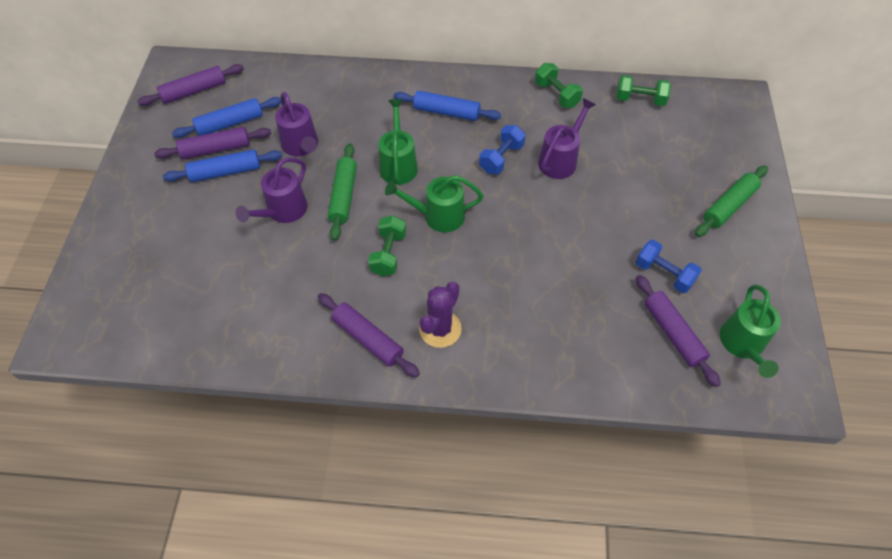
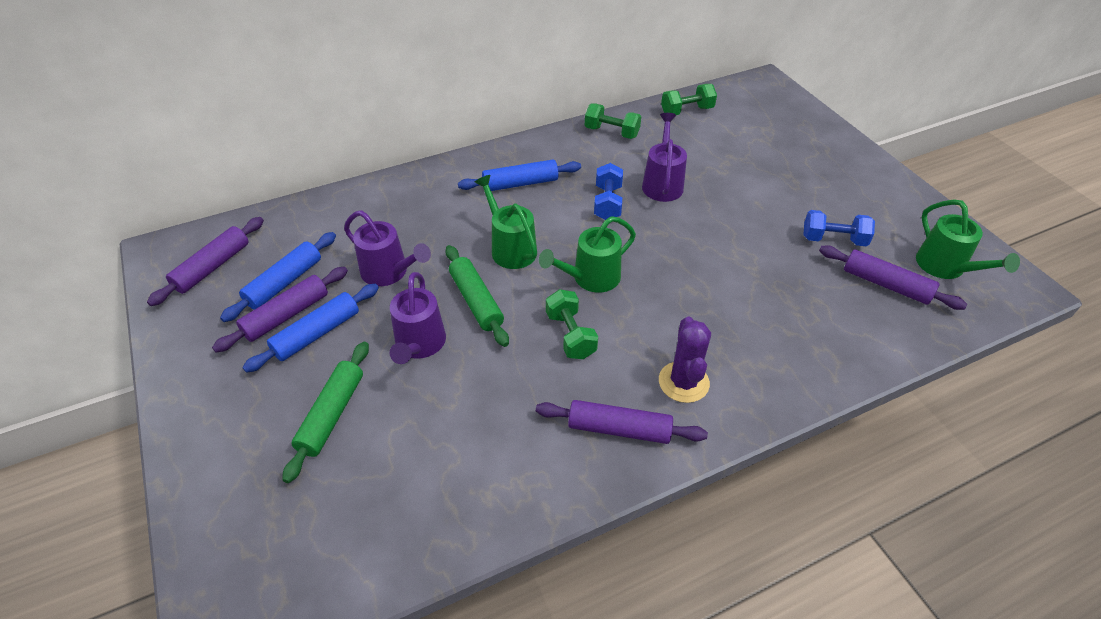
camera: 30 degrees left, 10 degrees down
(728, 206) = (832, 165): green rolling pin -> green rolling pin (331, 415)

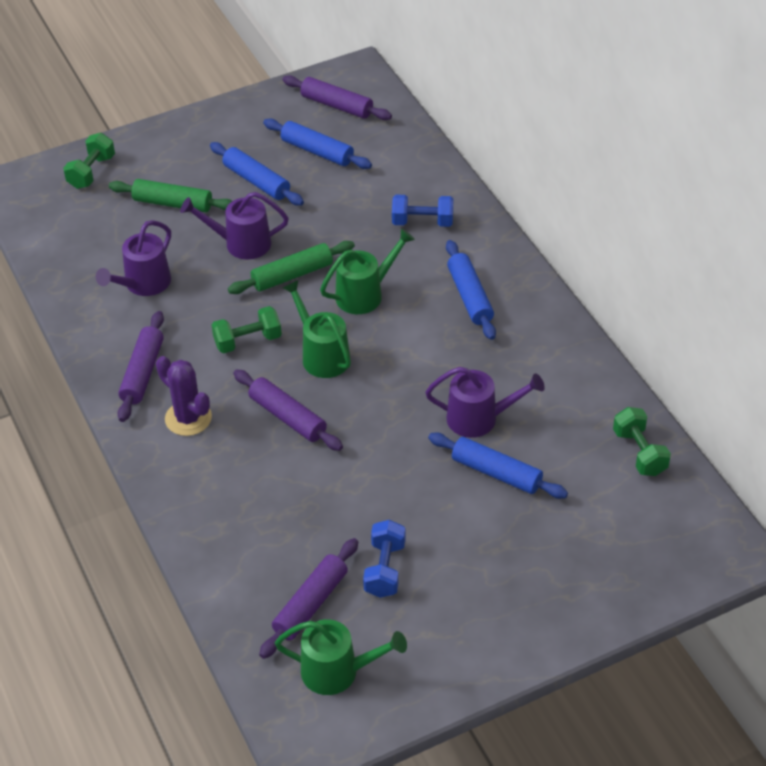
camera: 90 degrees right, 0 degrees up
(286, 315) = (278, 160): purple rolling pin -> purple rolling pin (287, 417)
(389, 272) = (330, 214): purple watering can -> purple watering can (143, 284)
(607, 203) = (440, 369): blue dumbbell -> blue dumbbell (422, 222)
(611, 132) = (579, 374): green dumbbell -> green dumbbell (91, 172)
(683, 382) = (188, 418): purple cactus -> purple cactus turned 45 degrees clockwise
(718, 177) = (496, 473): none -> blue rolling pin
(945, 267) = (338, 671): green watering can -> green watering can turned 150 degrees counterclockwise

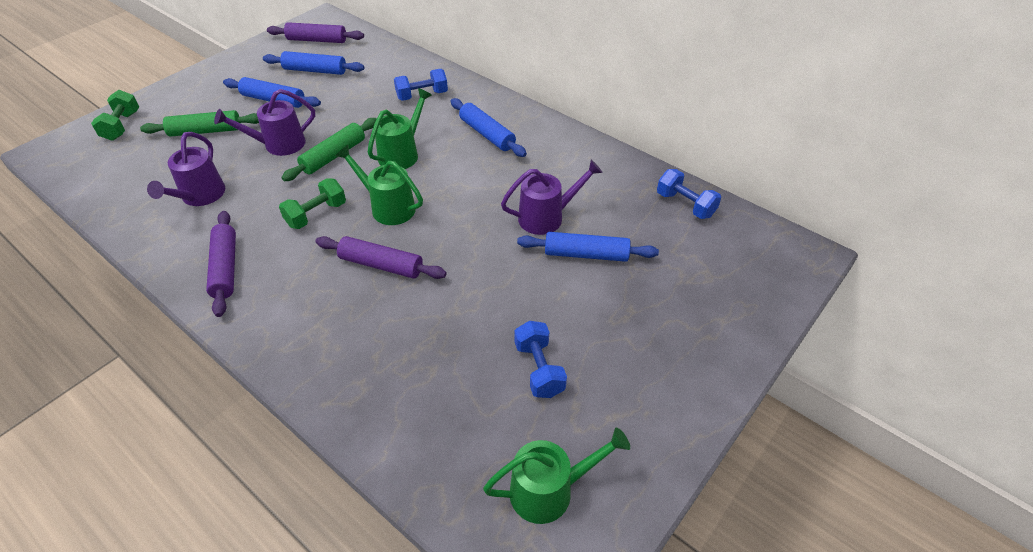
camera: 25 degrees left, 0 degrees up
(188, 418) = (286, 294): purple cactus -> none
(310, 604) = (487, 430): purple rolling pin -> none
(639, 452) = (685, 205): green dumbbell -> blue dumbbell

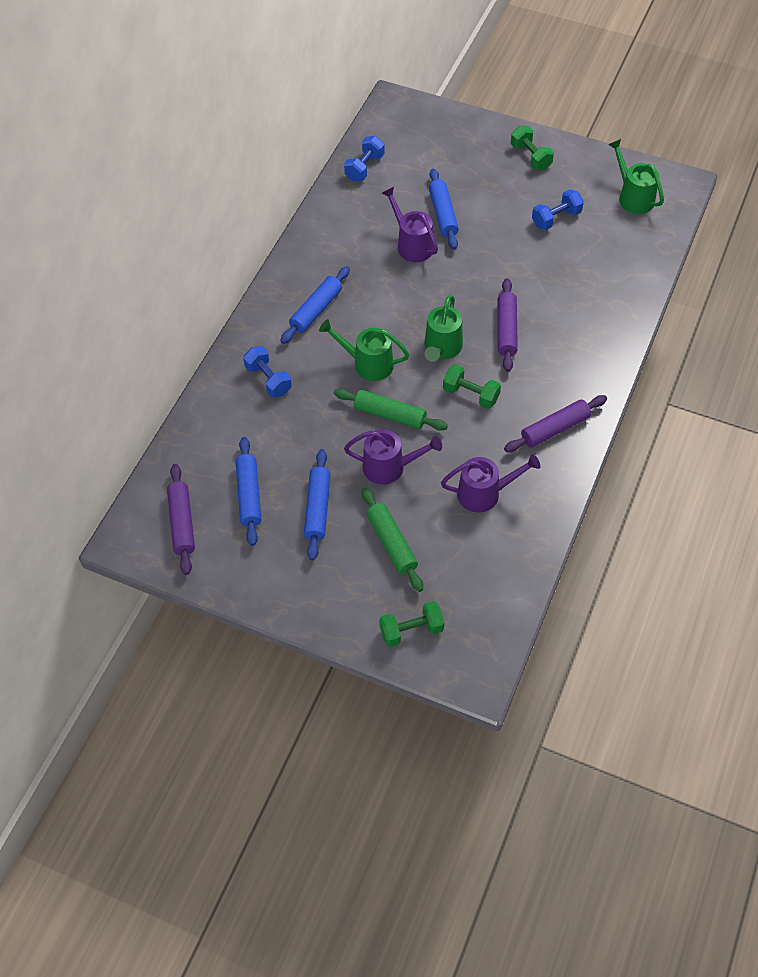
camera: 105 degrees left, 10 degrees up
(278, 145) = (390, 467): purple watering can -> purple watering can turned 45 degrees counterclockwise
(672, 376) = (530, 157): none -> green dumbbell

